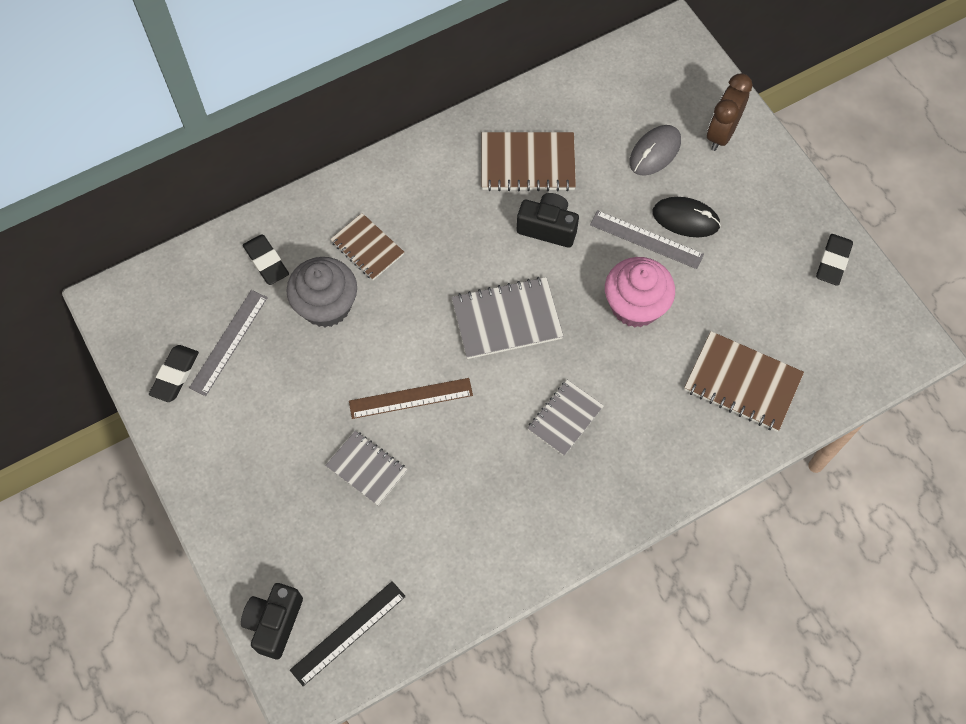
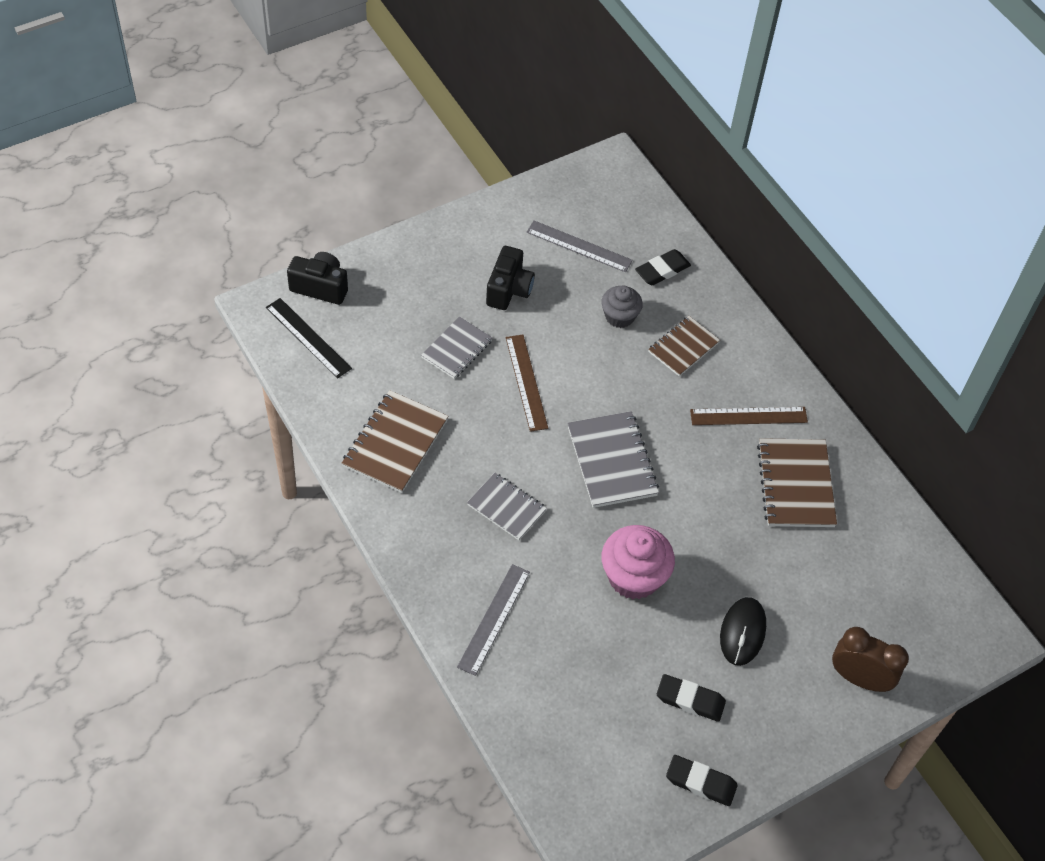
camera: 85 degrees right, 10 degrees down
(175, 375) = (545, 211): black eraser -> black eraser (690, 700)
(326, 305) = (619, 316): grey cupcake -> grey cupcake, size x0.63
(451, 196) = (748, 416): none -> brown ruler
(548, 228) = (719, 500): black camera -> black camera (509, 289)
(646, 240) = (713, 592): grey ruler -> grey ruler (494, 619)
(655, 152) = (825, 607): grey mouse -> none
(742, 383) = (548, 673): brown notebook -> brown notebook (395, 443)

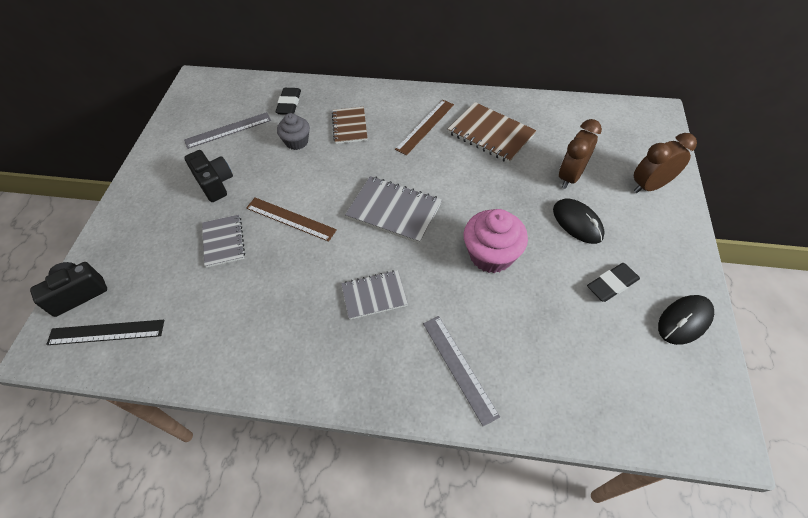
camera: 45 degrees left, 0 degrees up
(395, 443) = (254, 333): brown notebook -> none
(700, 782) = (684, 321): black eraser -> black mouse
(802, 594) = (570, 176): none -> brown clock

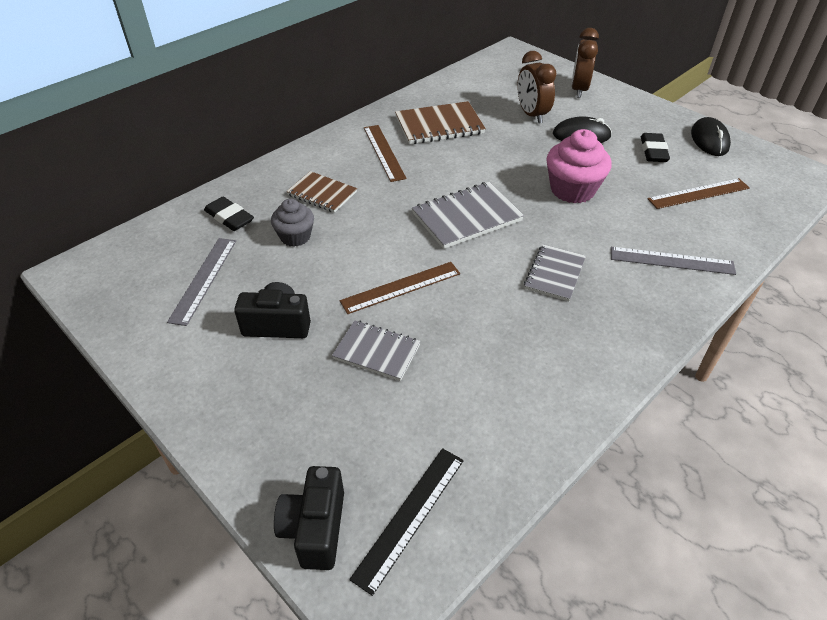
camera: 55 degrees left, 10 degrees down
(580, 348) = (698, 194): none -> brown ruler

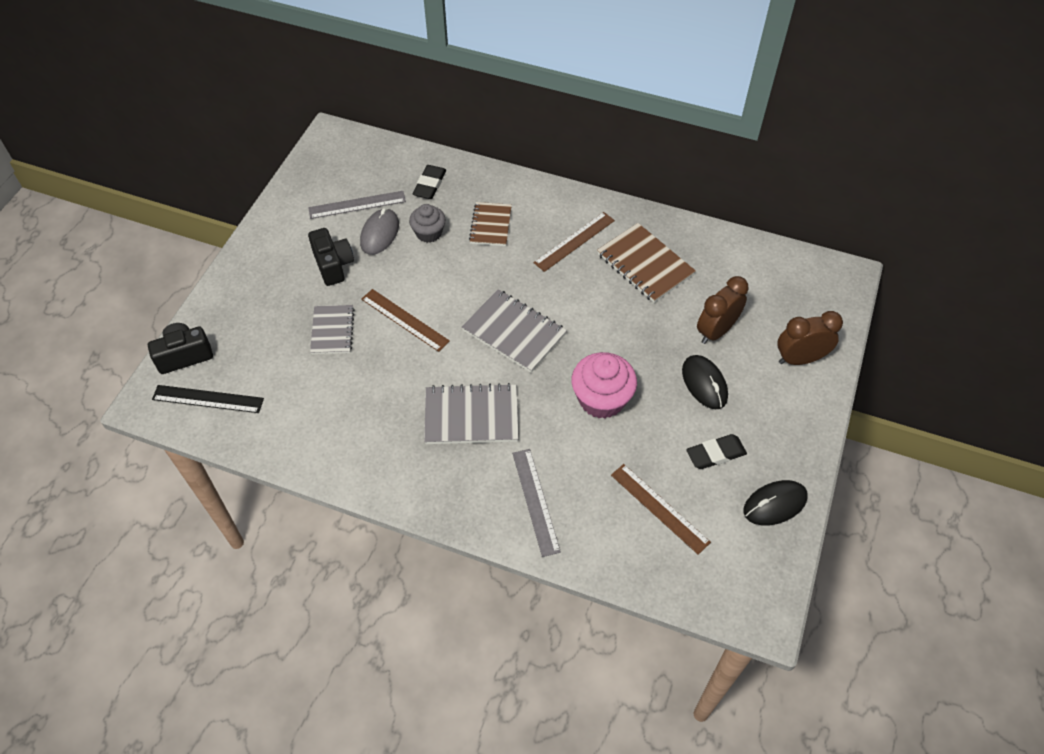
camera: 65 degrees right, 10 degrees up
(263, 273) = (379, 233): none -> grey mouse
(554, 274) = (471, 416): grey notebook -> grey notebook, size x1.52

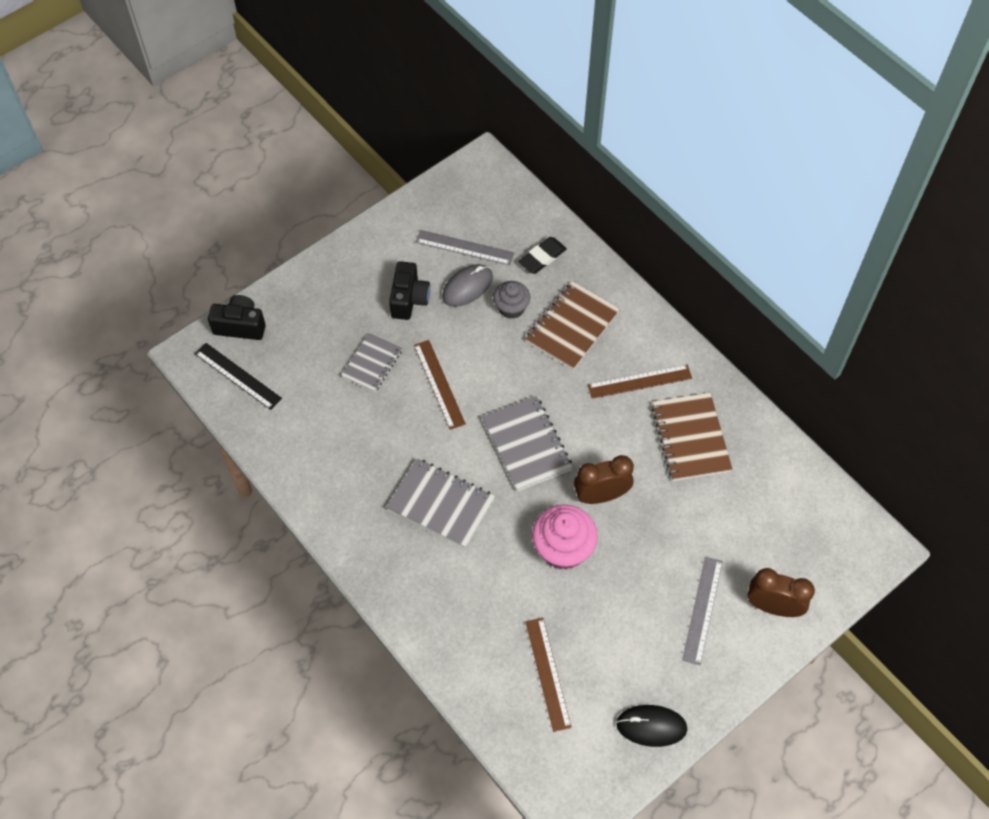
camera: 30 degrees right, 5 degrees up
(490, 225) = (572, 327): brown notebook -> brown notebook, size x1.52
(535, 501) = (447, 609): grey ruler -> grey ruler (702, 610)
(704, 383) = (666, 583): black mouse -> none
(715, 454) = (630, 653): black eraser -> none
(716, 331) = (712, 538): brown clock -> brown clock (601, 495)

